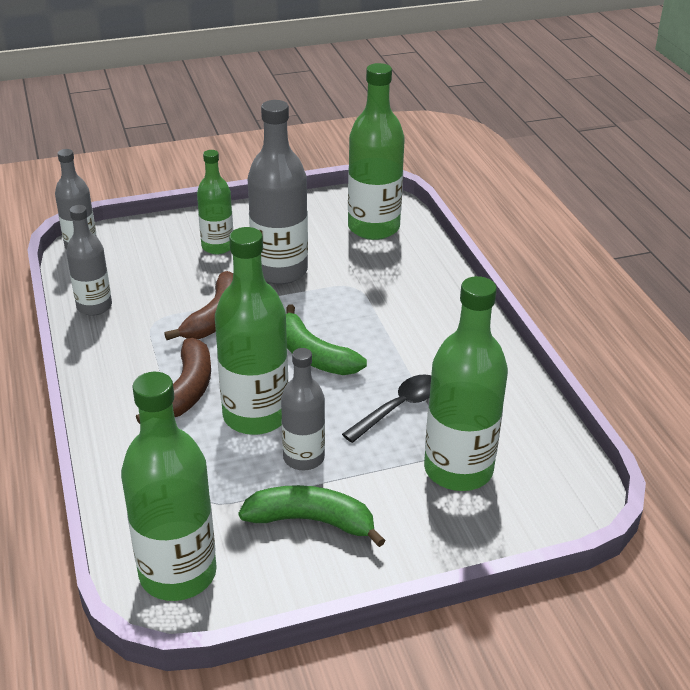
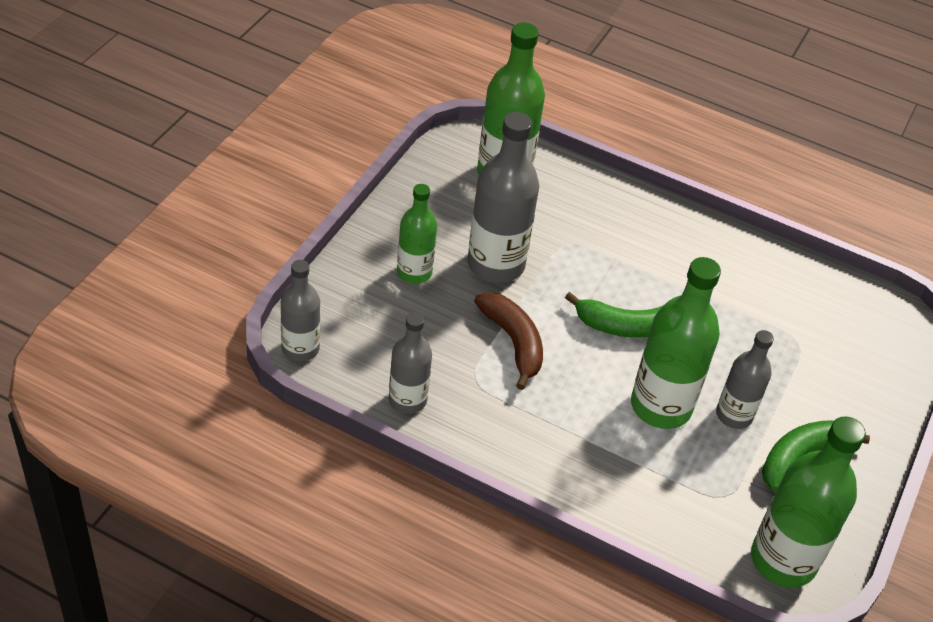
camera: 50 degrees left, 10 degrees up
(186, 390) = (588, 422): brown banana -> none
(398, 408) = (734, 330): black spoon -> none
(458, 469) = (825, 352): green bottle -> none

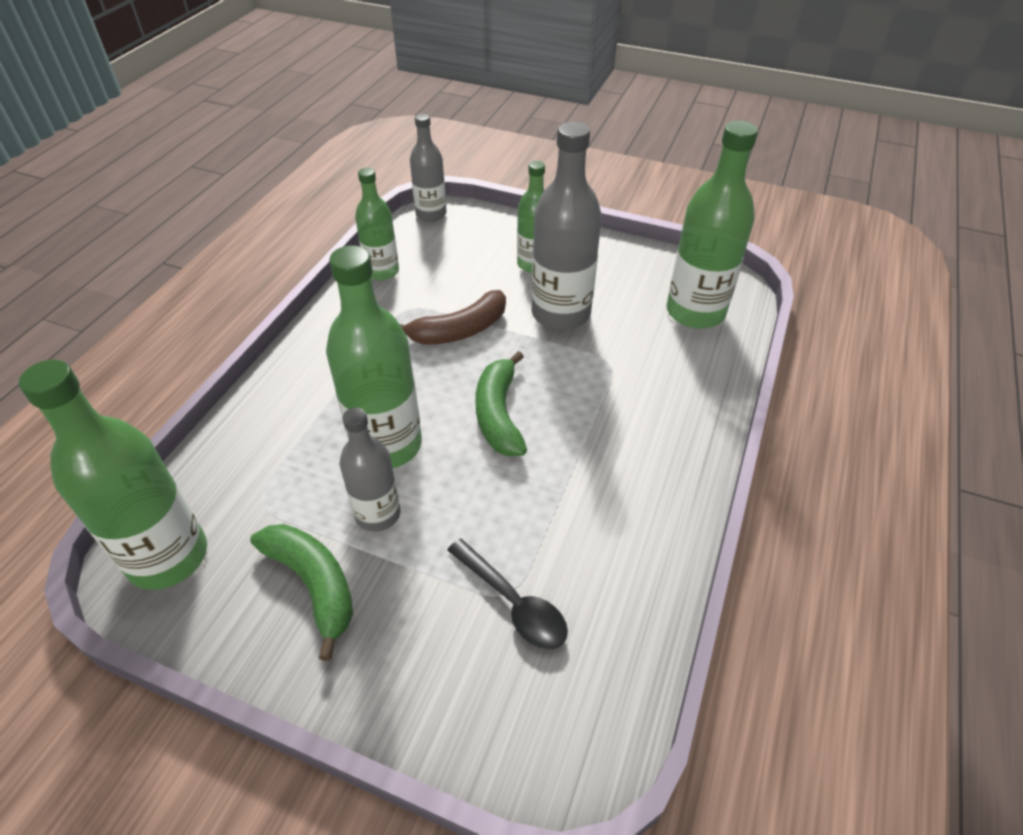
camera: 90 degrees right, 0 degrees up
(407, 400) = (382, 271): grey bottle -> green bottle
(806, 340) = (513, 603): none -> black spoon

